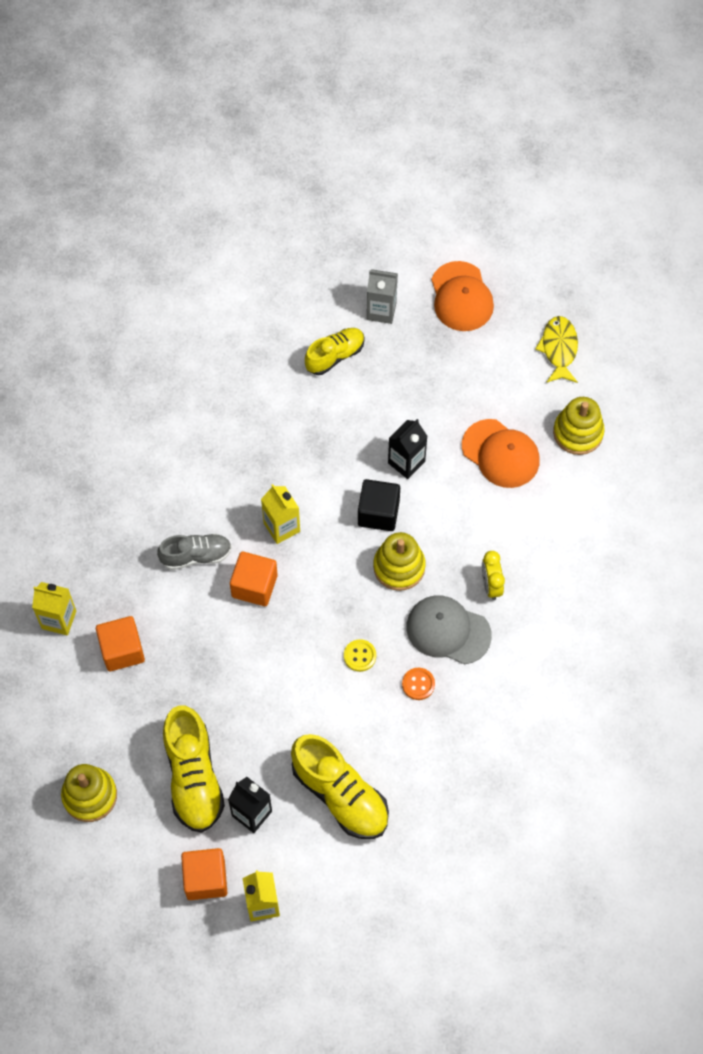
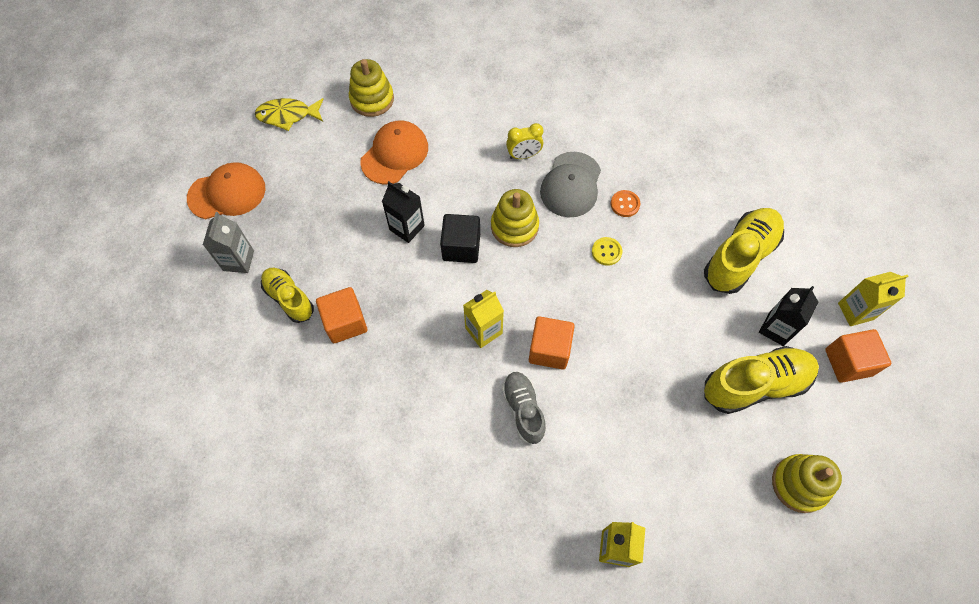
camera: 95 degrees left, 0 degrees up
(122, 650) = (638, 472): orange cube -> orange cube (345, 322)

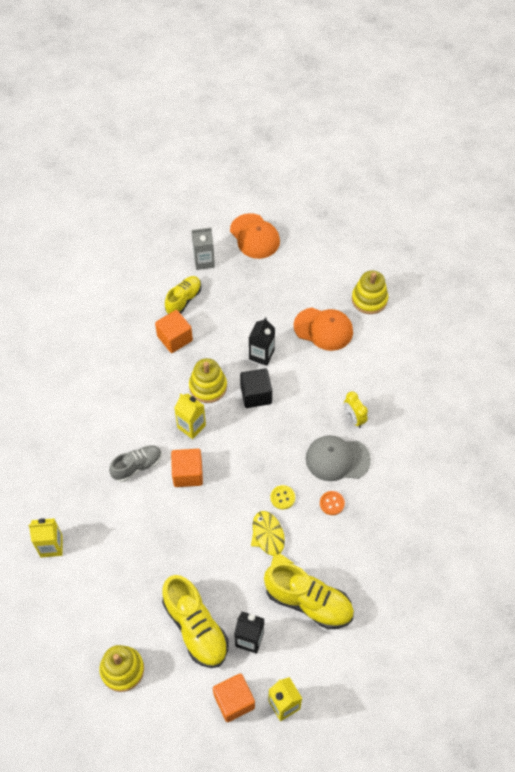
camera: 75 degrees right, 5 degrees down
(287, 115) = (334, 250): yellow fish -> yellow fish (269, 538)
(514, 226) = (285, 427): yellow stacking toy -> yellow stacking toy (208, 386)

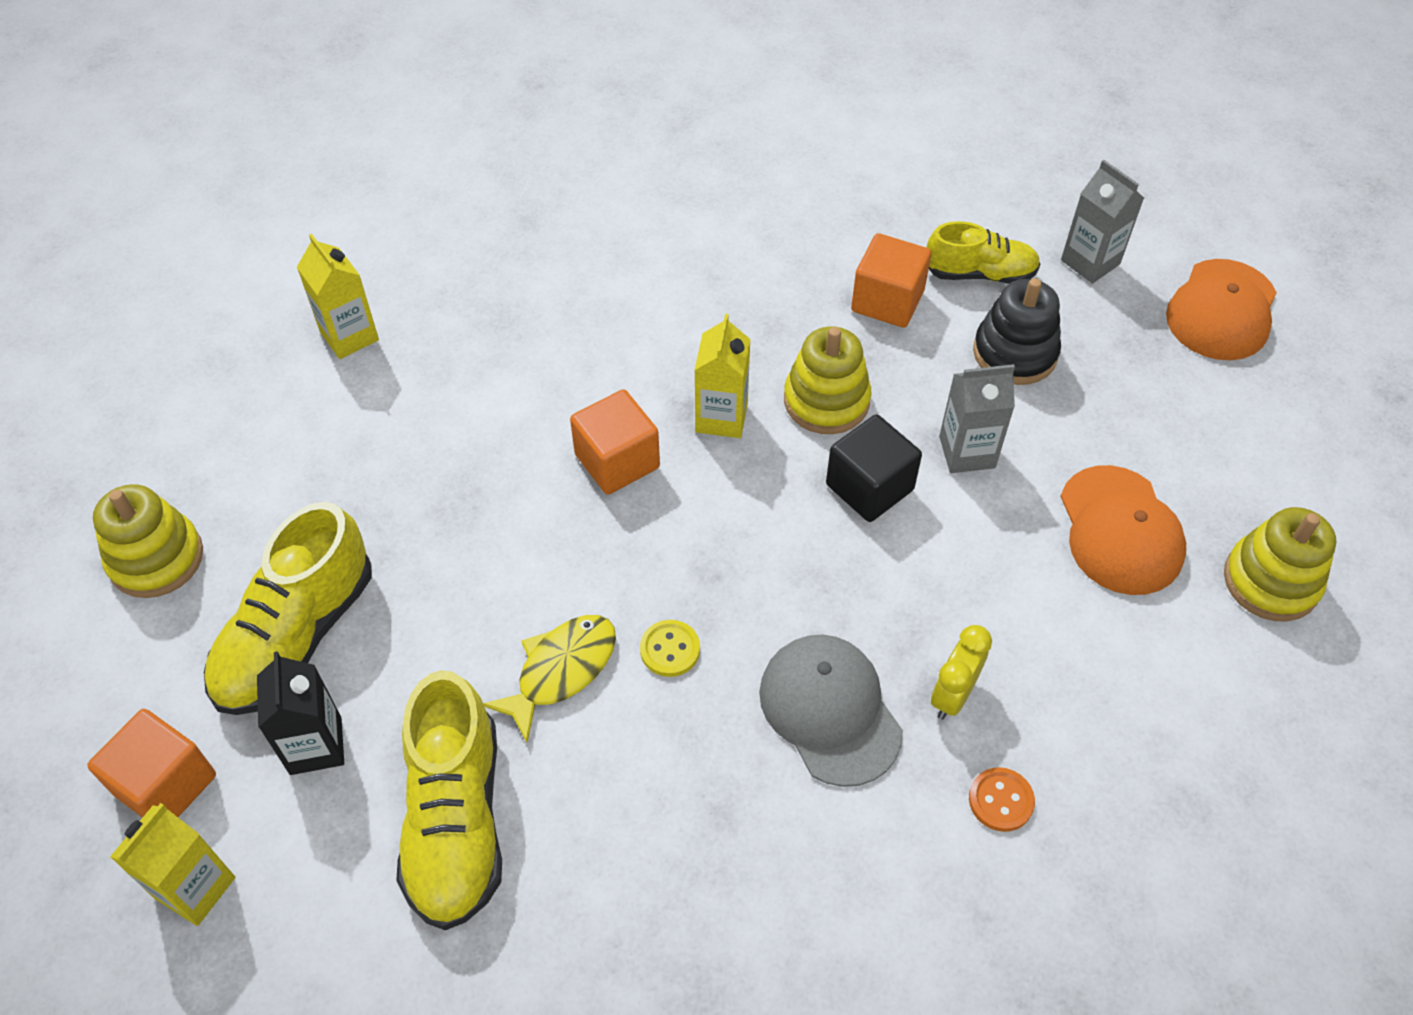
camera: 60 degrees right, 5 degrees down
(137, 466) = (581, 377): grey shoe -> none
(228, 312) = (1015, 353): none -> black stacking toy
(261, 355) = (967, 452): black carton -> grey carton
(332, 503) = (716, 752): orange button -> orange button (1001, 800)

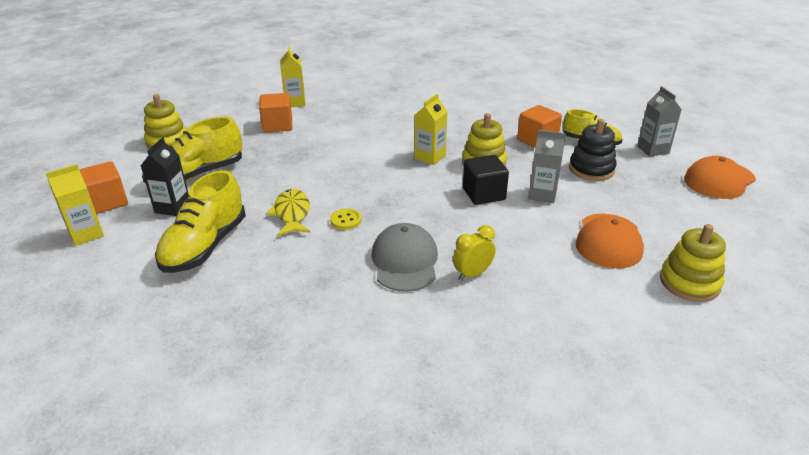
camera: 25 degrees right, 20 degrees down
(561, 671) = (292, 214): yellow fish -> yellow fish turned 75 degrees counterclockwise
(617, 461) = (372, 159): orange cube -> orange cube (277, 125)
(1001, 800) = (469, 320): orange button -> none

